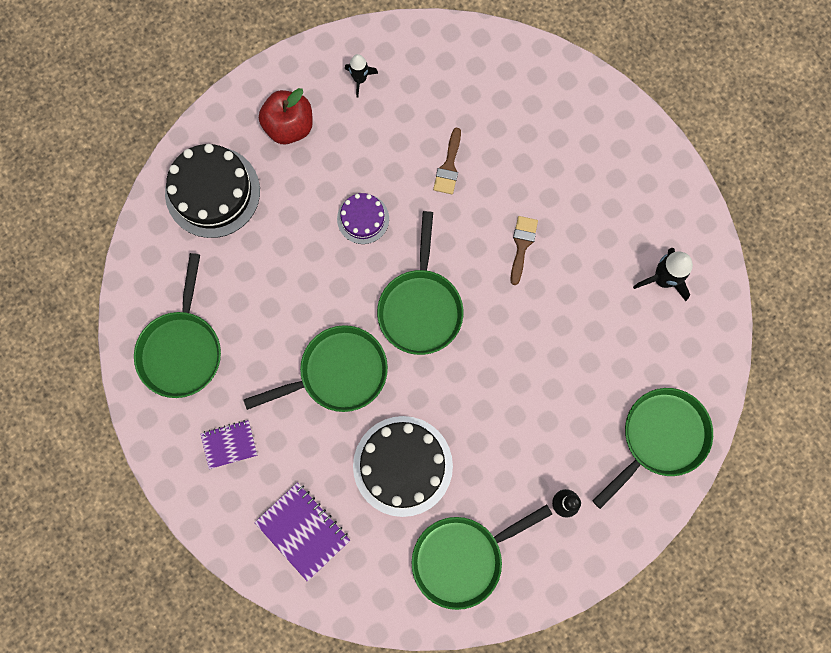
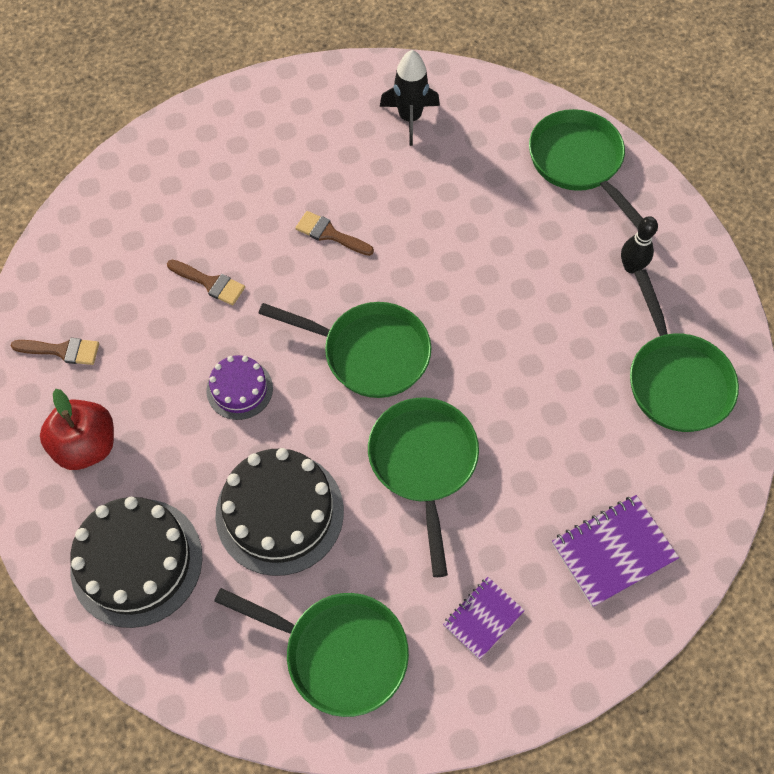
camera: 75 degrees left, 15 degrees down
(229, 444) = (483, 618): purple notebook -> purple notebook turned 45 degrees clockwise
(360, 79) = (62, 350): black rocket -> brown brush
(402, 466) = (555, 418): black cake -> black cake (279, 512)

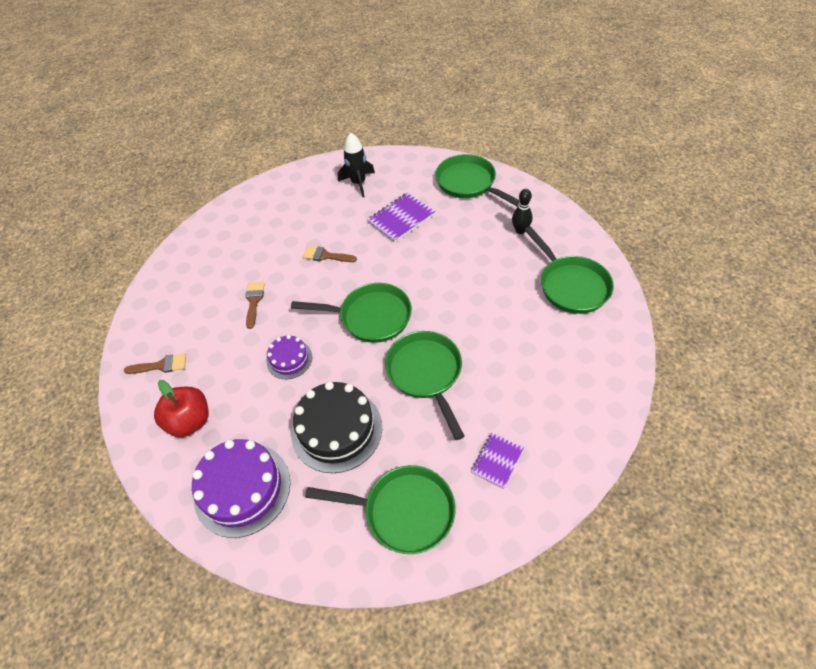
camera: 10 degrees left, 10 degrees down
(136, 562) = (242, 489): black cake -> purple cake
(210, 283) = (254, 301): brown brush -> brown brush turned 105 degrees counterclockwise
(613, 551) = (568, 395): purple notebook -> purple notebook (401, 219)

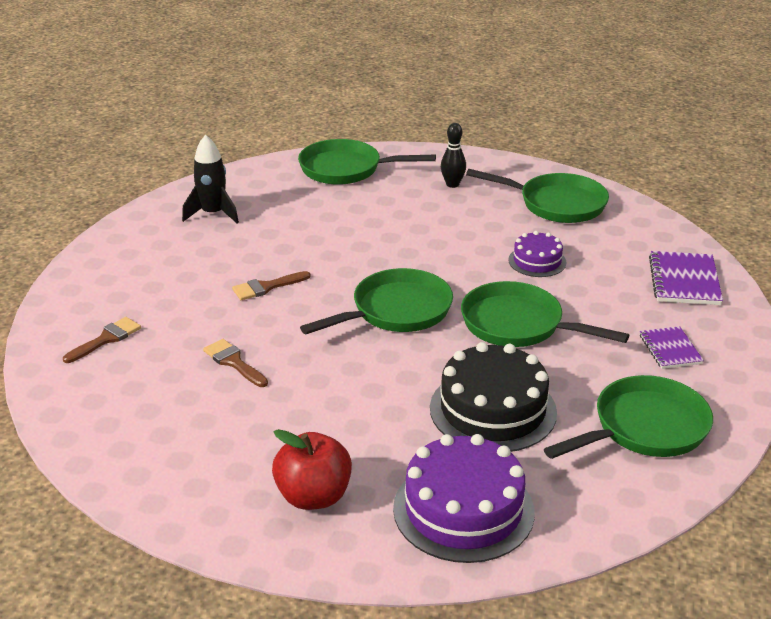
camera: 45 degrees left, 20 degrees down
(161, 365) = (194, 474): brown brush -> brown brush (106, 339)
(289, 359) = (355, 386): purple cake -> purple cake (537, 261)
(401, 219) = (311, 223): purple notebook -> purple notebook (684, 281)

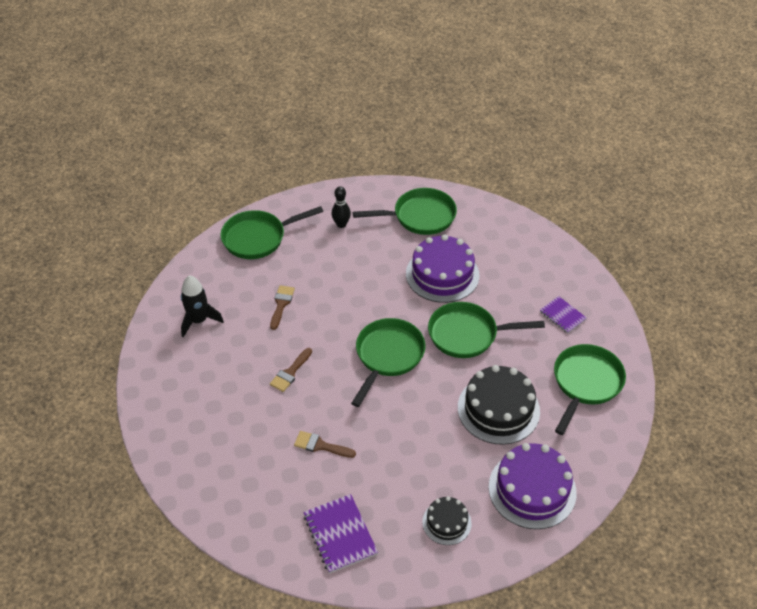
camera: 30 degrees left, 15 degrees up
(106, 339) = (221, 466): brown brush -> brown brush (281, 304)
(313, 496) = (446, 522): red apple -> black cake
(537, 261) = (442, 274): purple cake -> purple cake, size x1.83
(684, 281) = (536, 255): purple notebook -> purple notebook (340, 534)

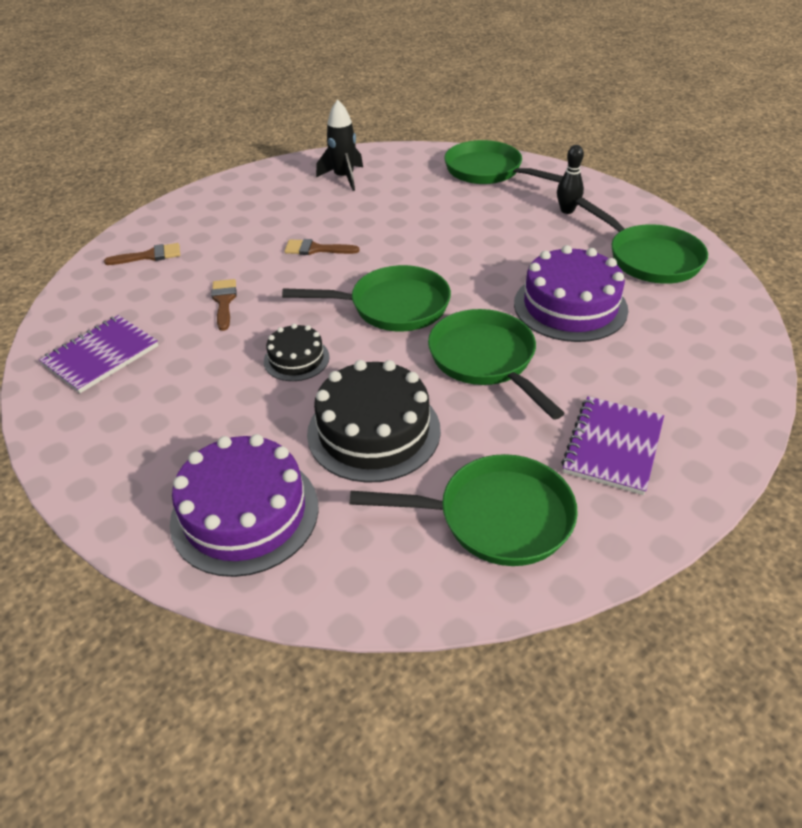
camera: 65 degrees right, 5 degrees down
(281, 304) = (408, 213): brown brush -> brown brush (149, 256)
(446, 522) = (150, 440): black cake -> black cake (296, 359)
(562, 316) = (613, 447): purple notebook -> purple notebook, size x1.56

